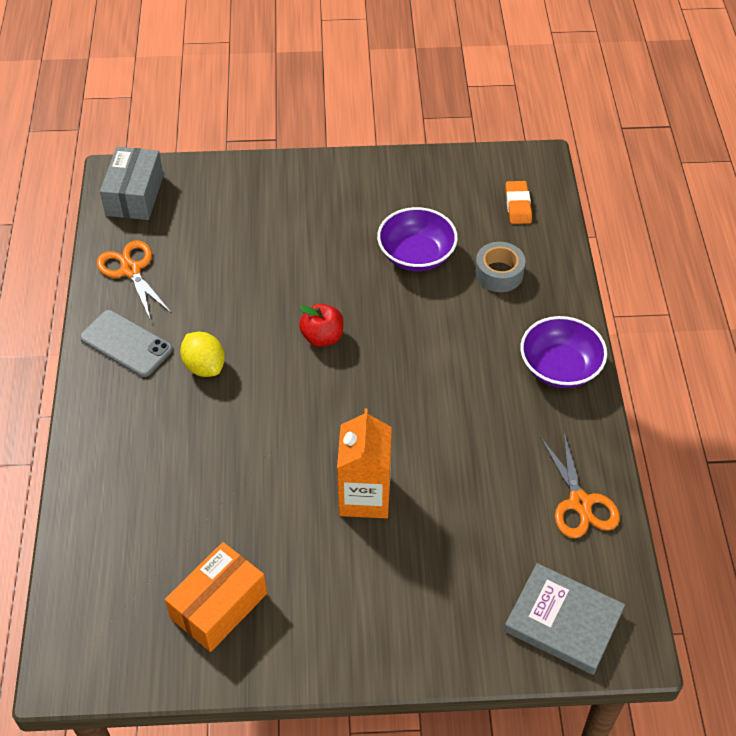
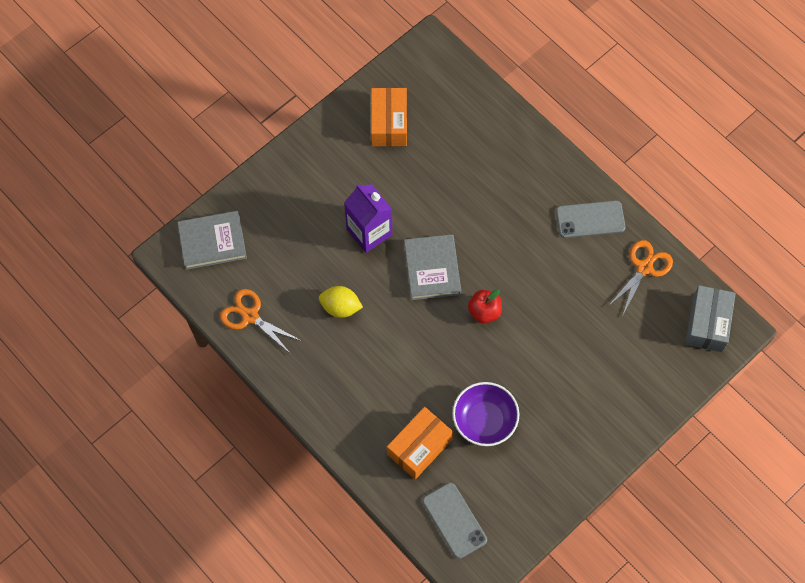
camera: 140 degrees right, 15 degrees up
(131, 270) = (644, 268): orange scissors -> orange scissors turned 75 degrees counterclockwise
(135, 195) = (707, 323): grey box -> grey box turned 45 degrees clockwise
(204, 366) = (531, 240): yellow lemon -> yellow lemon (340, 307)
(334, 411) = (432, 269): none -> grey book
(364, 496) = (369, 232): orange carton -> purple carton
(499, 273) = (419, 447): grey tape -> orange box
(518, 205) = (454, 520): orange eraser -> grey phone
(560, 367) = (326, 401): purple bowl -> none

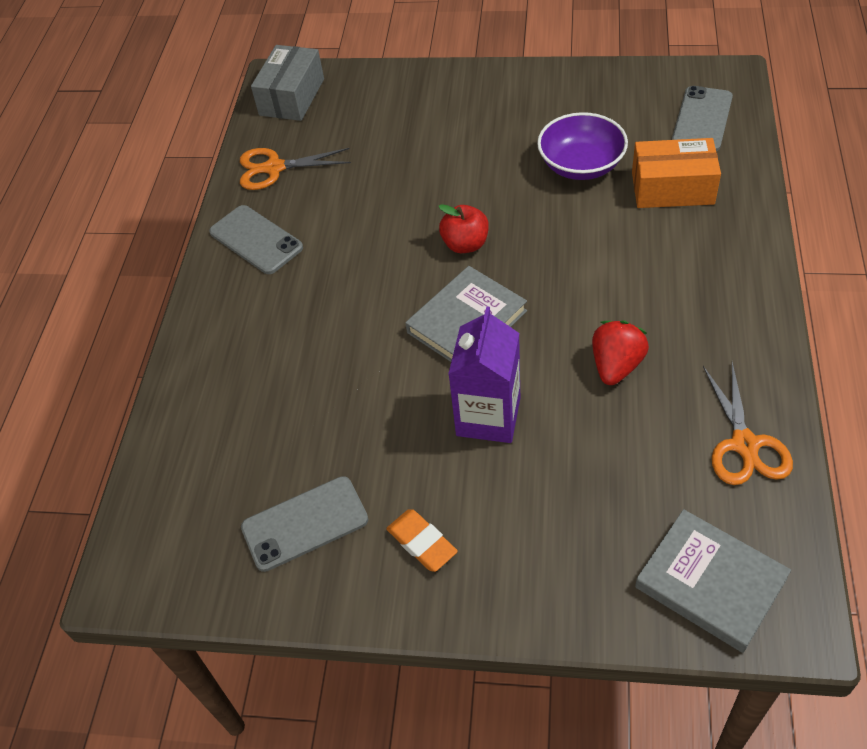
camera: 125 degrees left, 15 degrees down
(335, 158) = (422, 543): none -> orange eraser
(340, 307) = (616, 365): yellow lemon -> red strawberry
(389, 123) = (305, 524): orange box -> grey phone
(707, 323) = (292, 97): grey box -> grey box turned 45 degrees counterclockwise

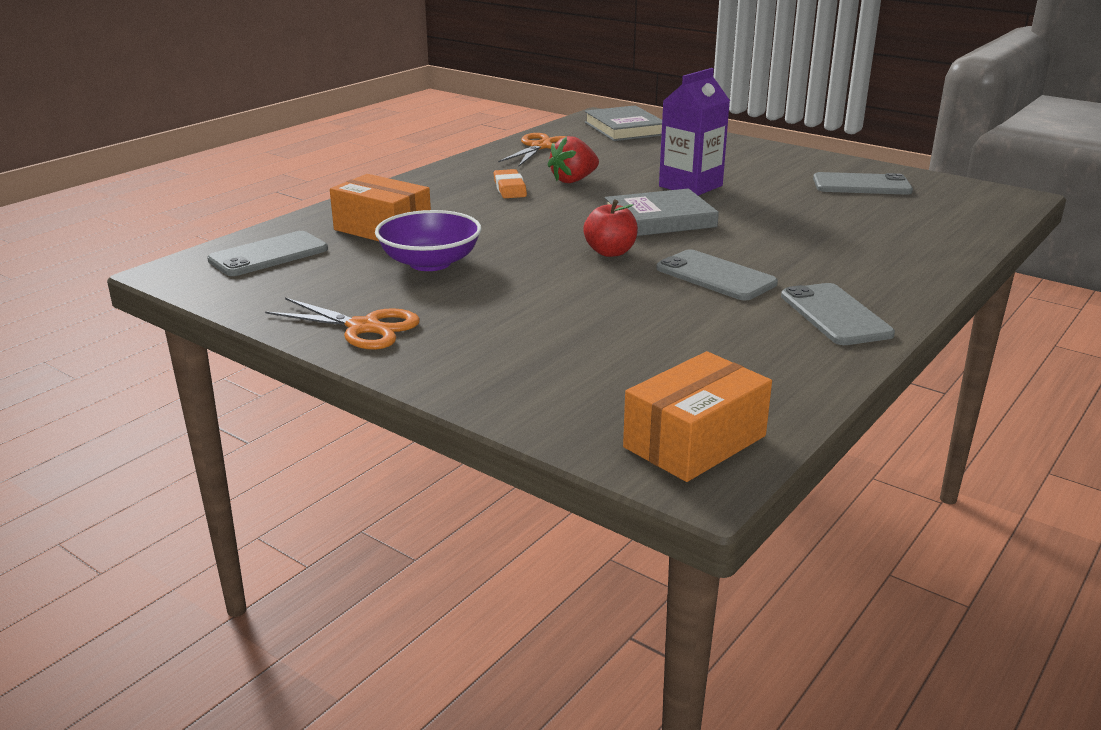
camera: 155 degrees left, 25 degrees down
(274, 168) = (776, 367): orange scissors -> orange scissors (364, 327)
(292, 97) = (695, 441): grey box -> orange box
(363, 249) = (715, 276): none -> grey phone
(422, 543) = (781, 165): orange eraser -> orange eraser (509, 188)

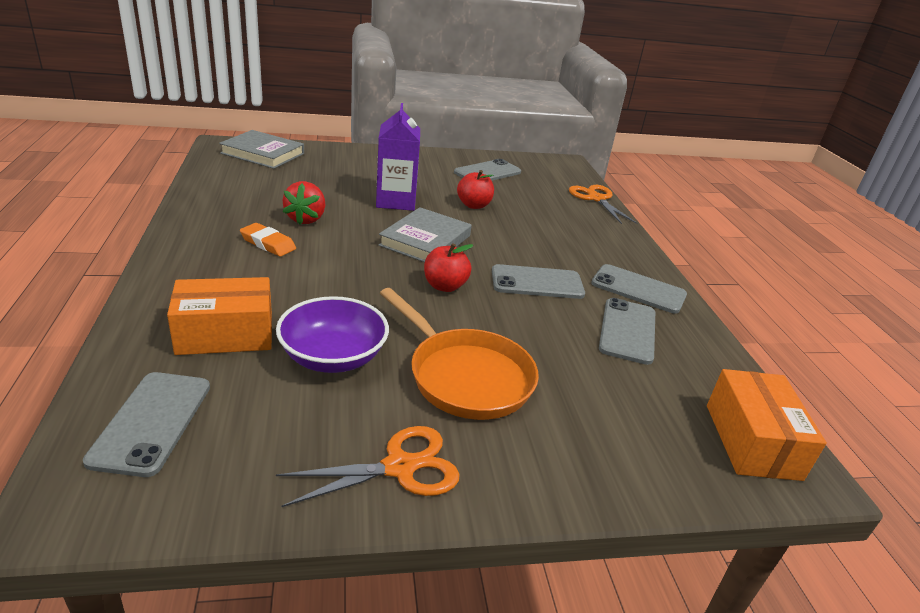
camera: 50 degrees left, 5 degrees up
(507, 306) = (465, 376): none -> orange pan
(540, 147) = (223, 188): orange scissors -> orange scissors (596, 199)
(740, 335) = (627, 331): none -> grey phone
(777, 207) = (474, 205): none -> red apple

